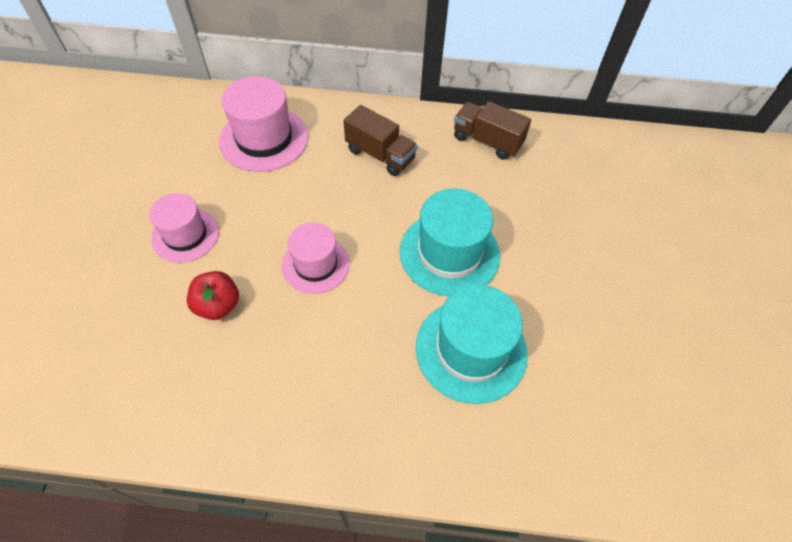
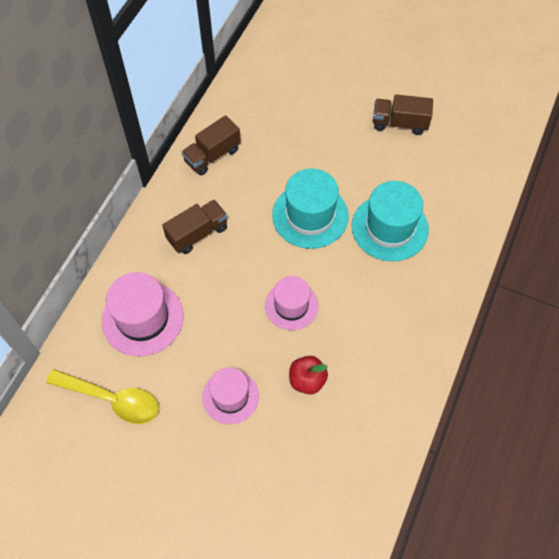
camera: 70 degrees left, 5 degrees up
(168, 140) = (112, 399): none -> yellow spoon
(650, 324) = (399, 123): none -> brown truck

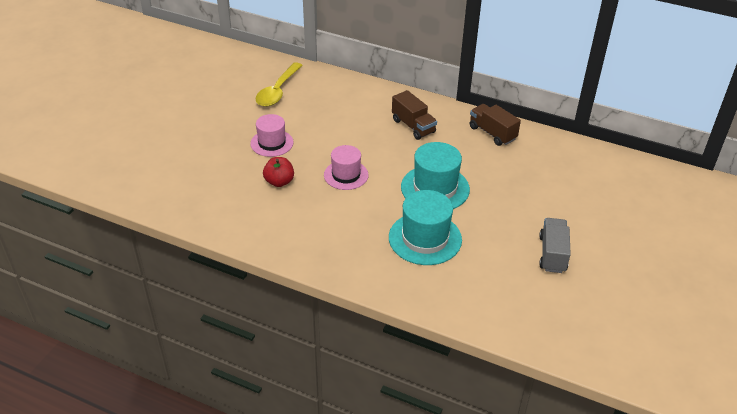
camera: 90 degrees right, 20 degrees down
(142, 318) = (339, 102): pink hat -> none
(399, 123) = (552, 254): brown truck -> grey truck

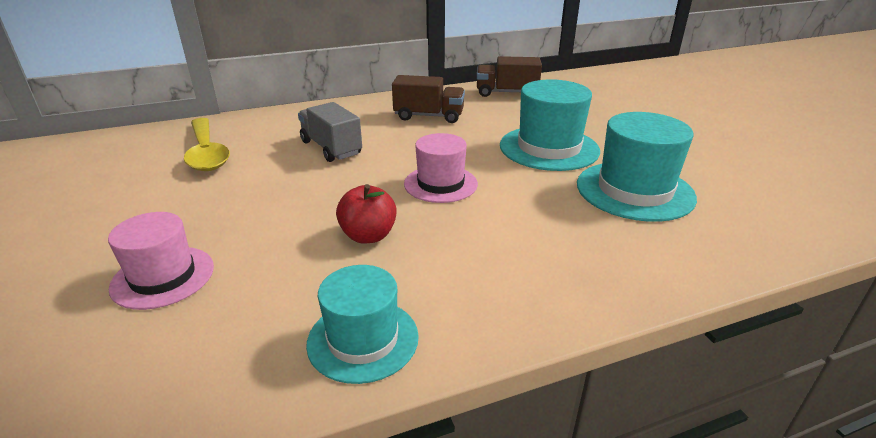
camera: 45 degrees left, 10 degrees down
(223, 220) = (363, 339): none -> turquoise hat
(272, 143) = (283, 202): pink hat -> pink hat (163, 277)
(552, 254) = (736, 141): grey truck -> grey truck (331, 148)

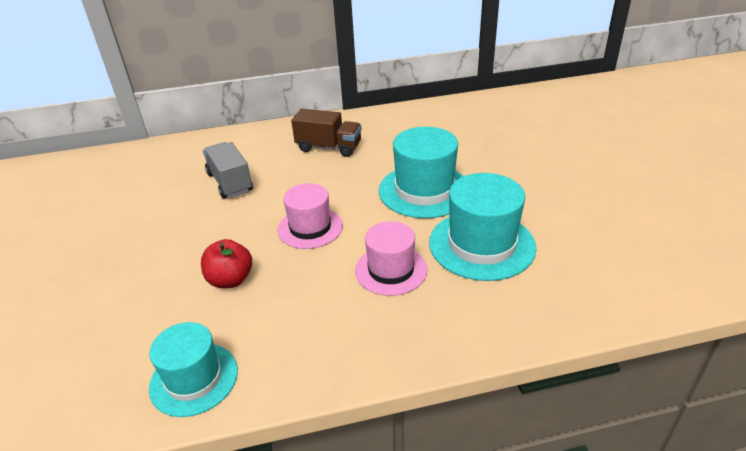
camera: 10 degrees right, 5 degrees up
(163, 277) = (63, 309): pink hat -> pink hat (391, 270)
(207, 153) = (126, 183): yellow spoon -> none
(506, 93) = (413, 120): brown truck -> none

